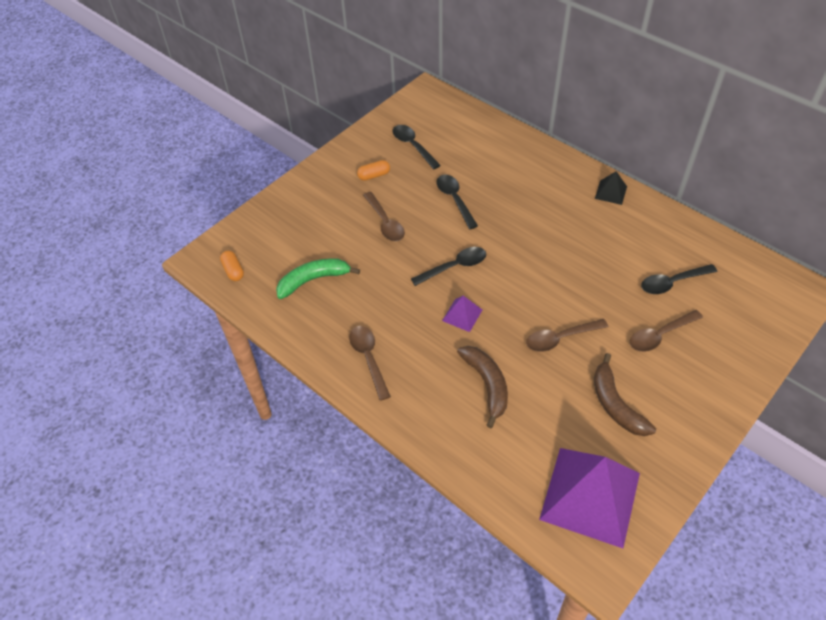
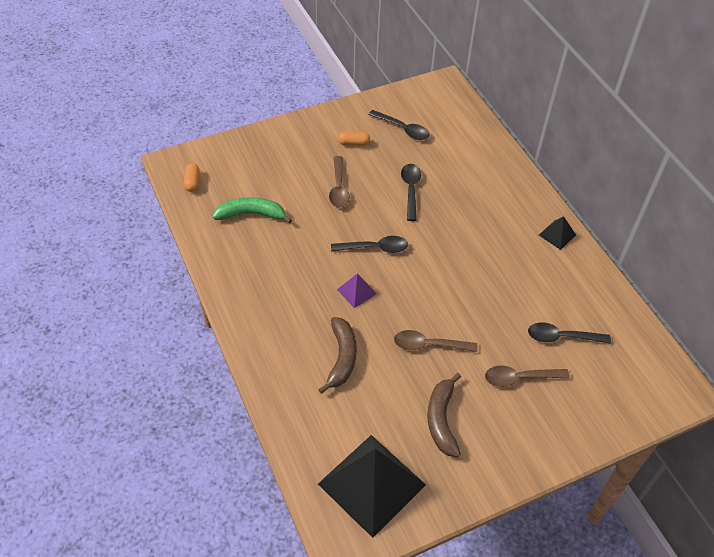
camera: 20 degrees right, 0 degrees up
(368, 359) = (258, 297): brown spoon -> none
(413, 146) = (403, 129): black spoon -> black spoon turned 135 degrees clockwise
(590, 496) = (371, 484): purple pyramid -> black pyramid

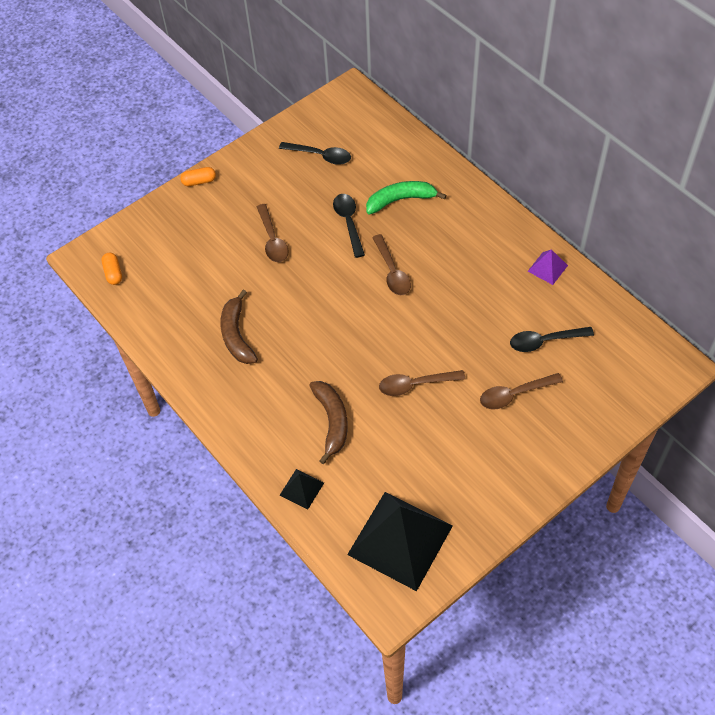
camera: 10 degrees left, 5 degrees up
(251, 214) = (189, 293): green banana -> green banana (400, 200)
(353, 143) = (272, 185): orange capsule -> orange capsule (199, 181)
(356, 291) = (325, 348): purple pyramid -> purple pyramid (547, 268)
(375, 248) = (330, 296): black spoon -> none
(437, 240) = (392, 271): none -> brown spoon
(441, 420) = (450, 457): brown banana -> brown banana (237, 335)
(557, 235) = (512, 234): black pyramid -> black pyramid (301, 488)

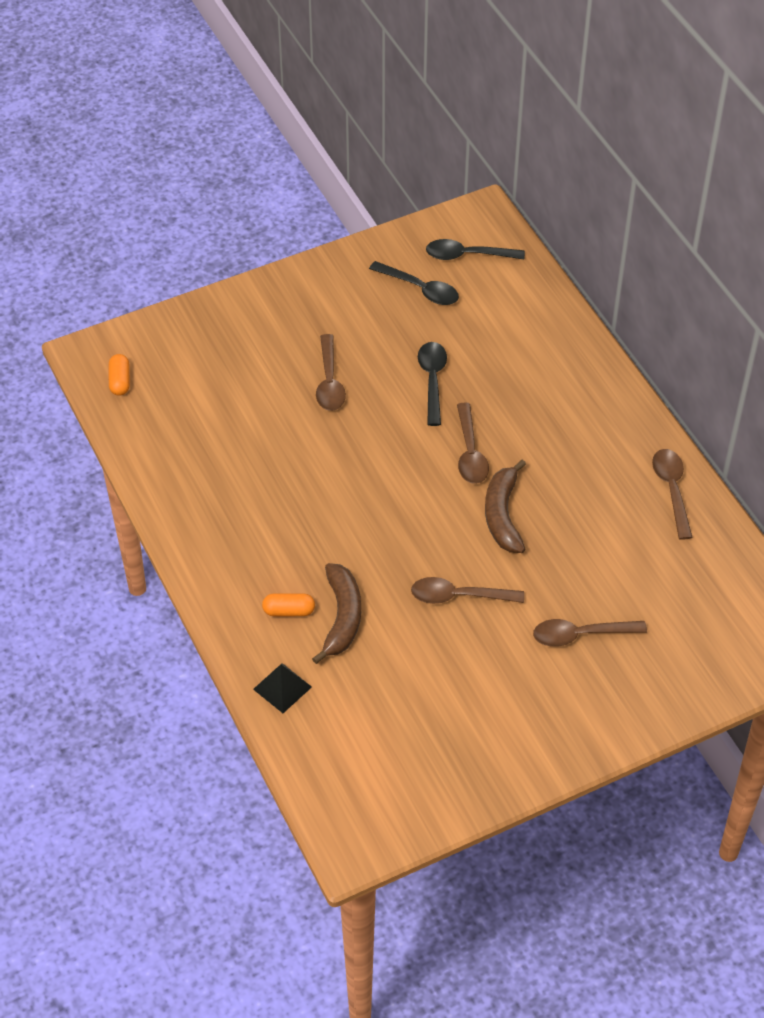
camera: 10 degrees right, 5 degrees down
(199, 181) = (256, 290): orange capsule -> orange capsule (289, 611)
(237, 335) = (252, 489): brown banana -> brown banana (503, 515)
(400, 200) = (507, 366): green banana -> none
(400, 540) = (385, 774): black pyramid -> none
(545, 341) = (640, 579): black spoon -> black spoon (467, 255)
(547, 268) = (672, 490): purple pyramid -> brown spoon

